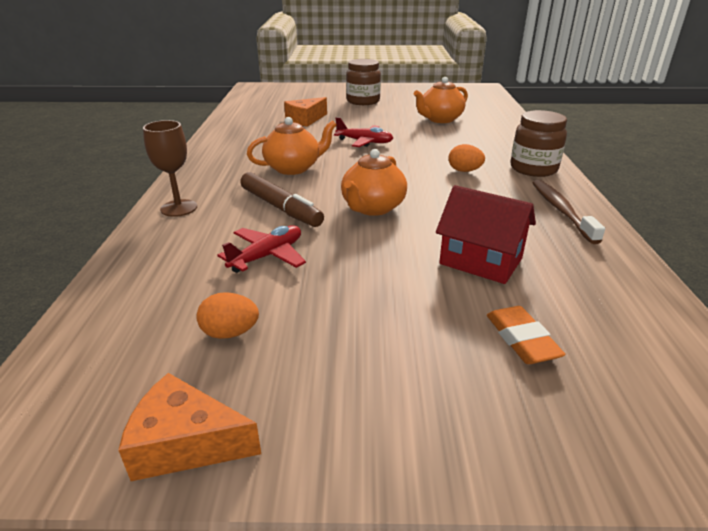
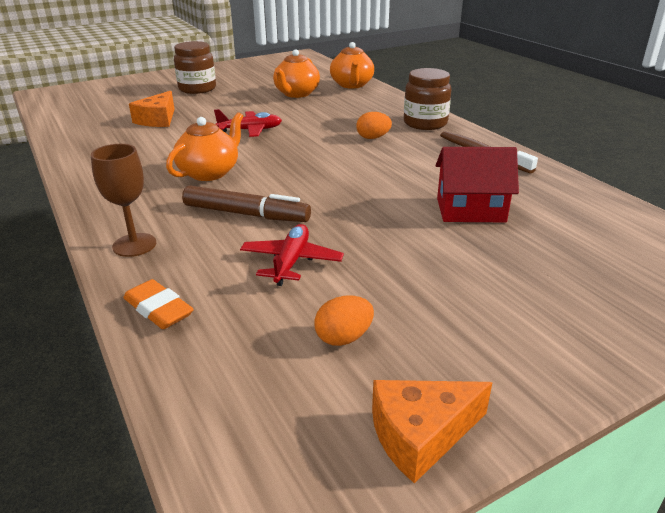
camera: 30 degrees left, 0 degrees up
(372, 208) = (333, 191): orange teapot -> orange teapot (352, 85)
(521, 340) = (560, 258): orange eraser -> orange eraser (158, 309)

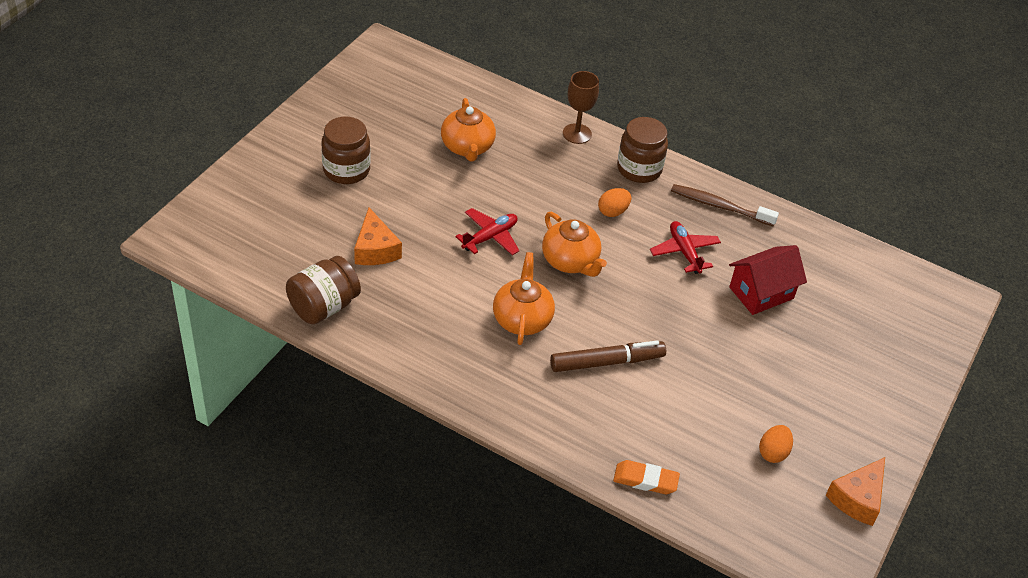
camera: 35 degrees left, 15 degrees up
(76, 135) = (323, 306): none -> brown jar
(134, 245) = (561, 430): brown goblet -> brown goblet (577, 134)
(291, 262) = (686, 401): red plane -> red plane (684, 252)
(352, 85) = (508, 109): orange teapot -> orange teapot (570, 261)

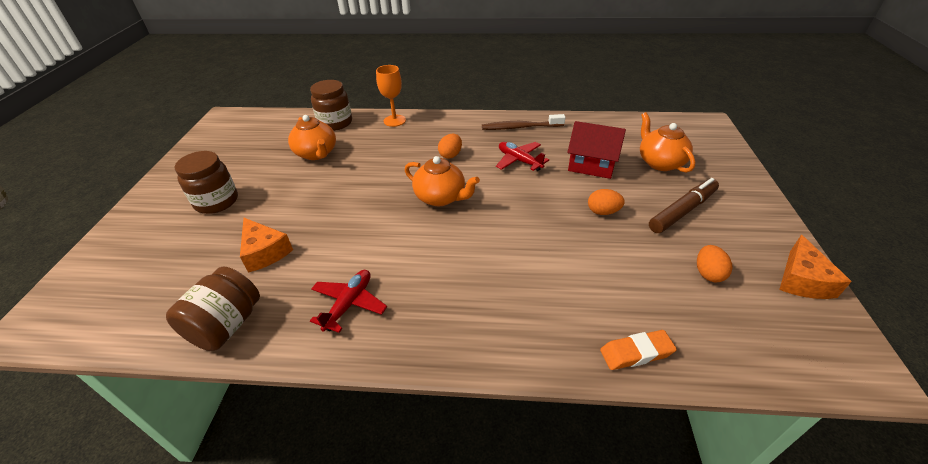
camera: 20 degrees left, 5 degrees down
(490, 237) = (365, 205): red plane -> red plane (349, 304)
(522, 319) = (428, 256): orange teapot -> orange teapot (660, 162)
(577, 134) = (394, 121): brown goblet -> orange goblet
(607, 362) = (522, 260): brown marker -> brown marker (682, 211)
(639, 169) = (451, 125): brown jar -> brown jar (335, 123)
(726, 350) = (603, 212): none -> orange egg
(761, 293) = (591, 165): red house -> red house turned 75 degrees clockwise

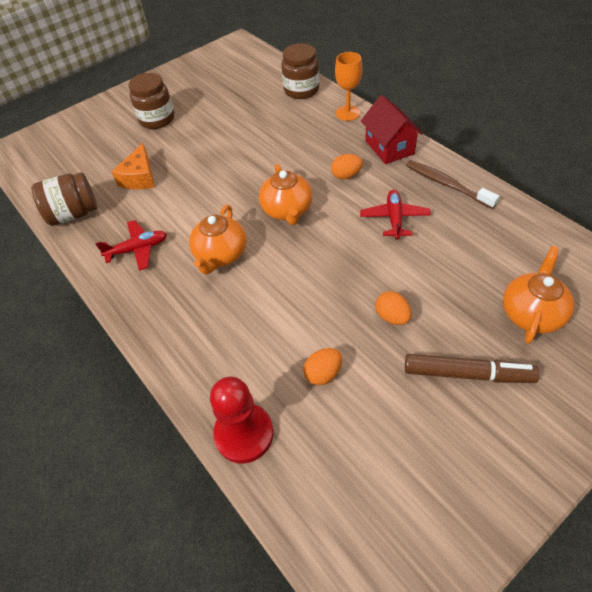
camera: 50 degrees right, 10 degrees up
(316, 153) = (255, 114): orange teapot -> orange teapot (220, 255)
(591, 165) = (453, 268): red house -> red house (389, 147)
(636, 353) = (244, 434): orange eraser -> red pawn
(708, 273) = (393, 439): orange egg -> orange egg (323, 374)
(802, 280) = (471, 524): orange cheese -> none

